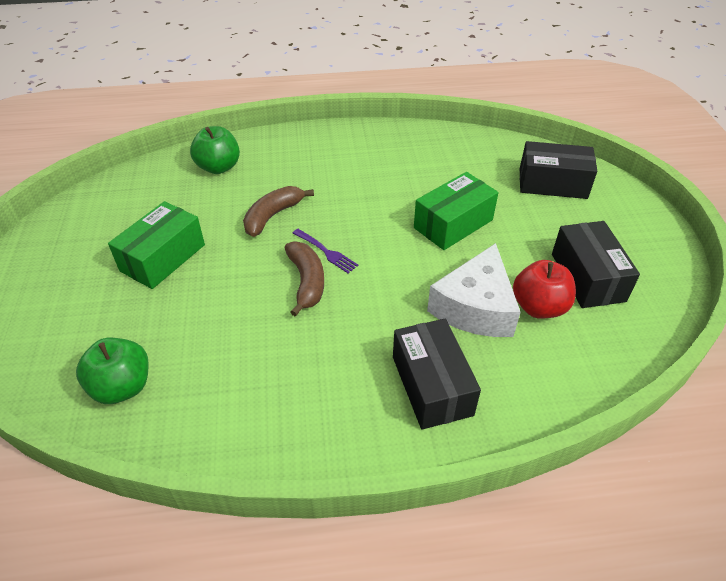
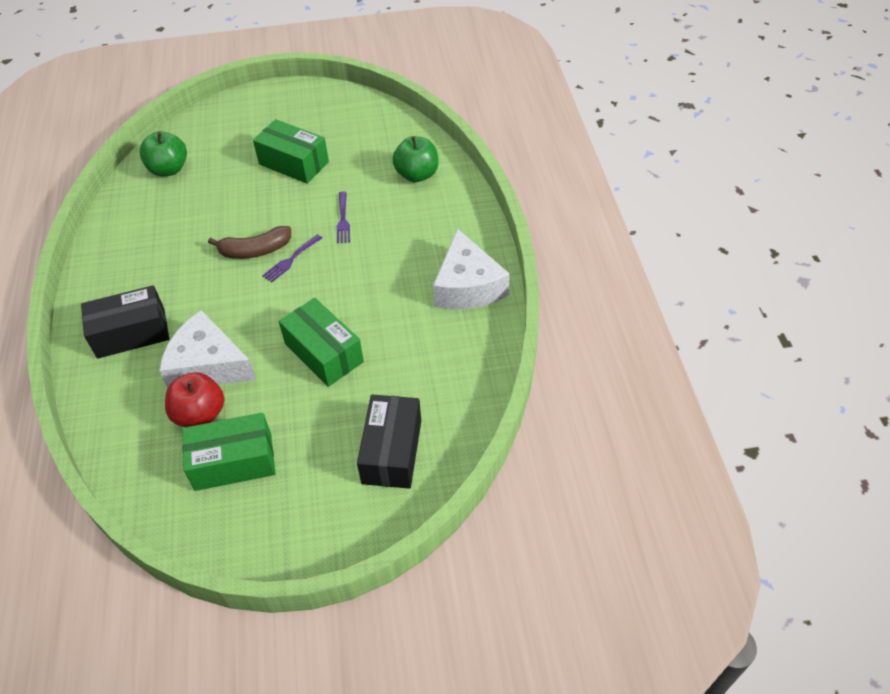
camera: 90 degrees right, 5 degrees up
(272, 216) = (343, 220): brown banana -> purple fork
(374, 142) = (467, 286): none -> white cheese
(587, 277) = (233, 462): black box -> green box

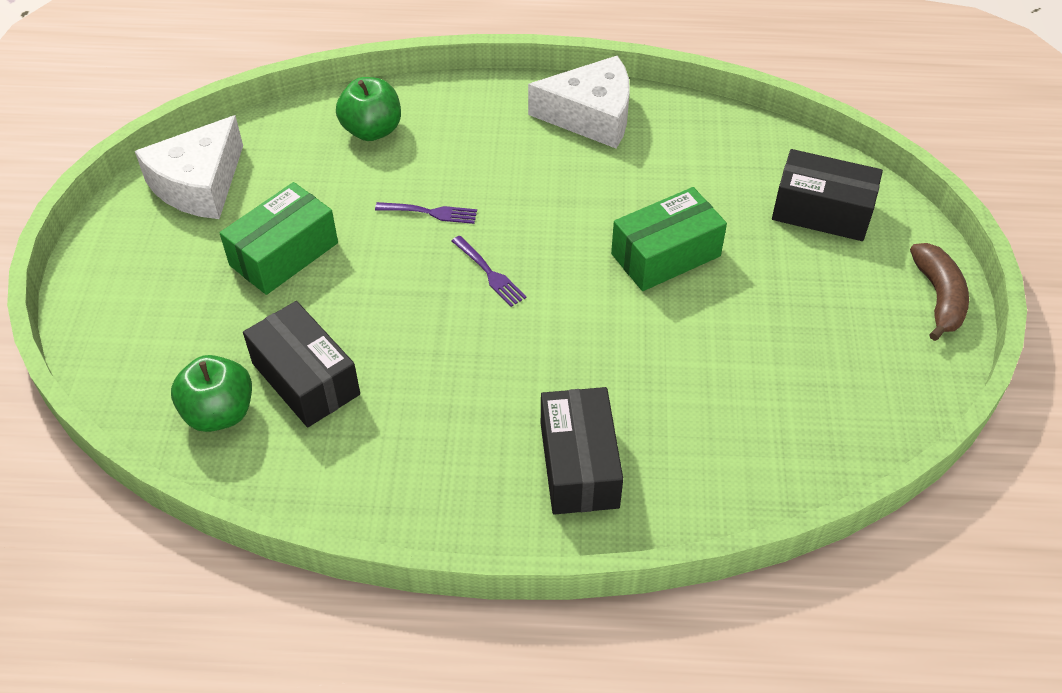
camera: 80 degrees left, 0 degrees up
(195, 196) = (306, 379): none -> black box
(200, 414) = (742, 386): red apple -> none
(208, 365) = (661, 374): white cheese -> white cheese (199, 184)
(233, 462) = (821, 354): green box -> none
(255, 250) = (457, 311): brown banana -> brown banana (938, 297)

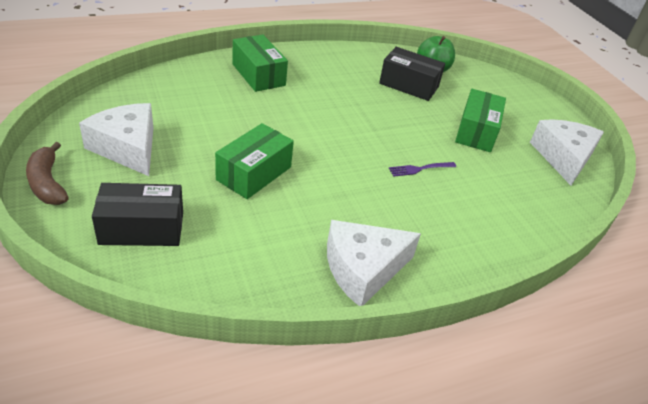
camera: 150 degrees right, 10 degrees down
(372, 130) = (508, 215): green apple -> none
(489, 273) = (357, 143): purple fork -> none
(579, 465) = (258, 75): black box -> green box
(834, 335) = (127, 148): none -> white cheese

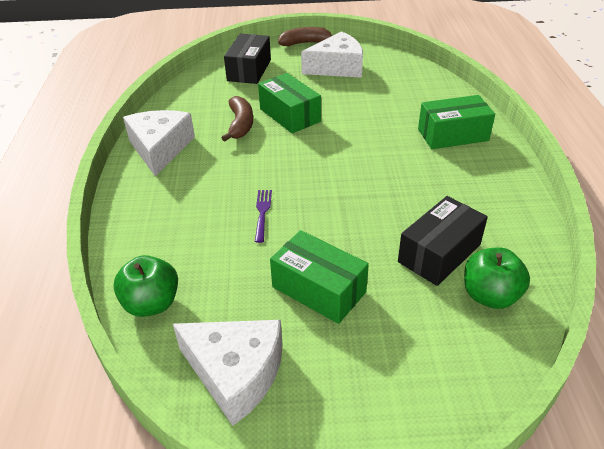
camera: 115 degrees right, 0 degrees up
(287, 209) = (240, 124): none -> brown banana
(552, 210) = (152, 303): none -> green apple

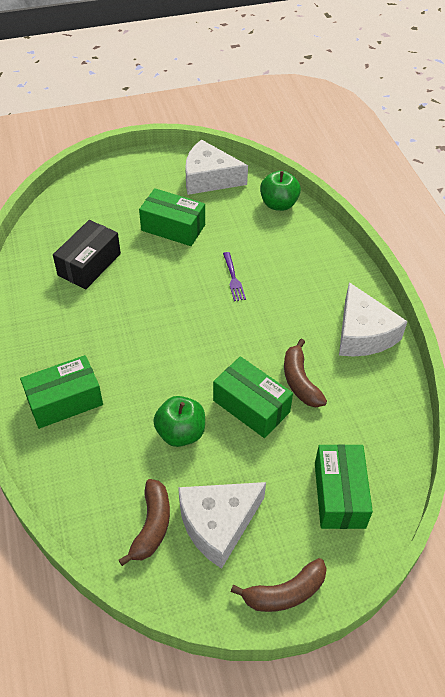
camera: 165 degrees right, 10 degrees up
(249, 70) = (339, 495): black box -> green box
(382, 70) = (152, 526): none -> brown banana
(490, 296) = (57, 239): green apple -> green apple (181, 433)

